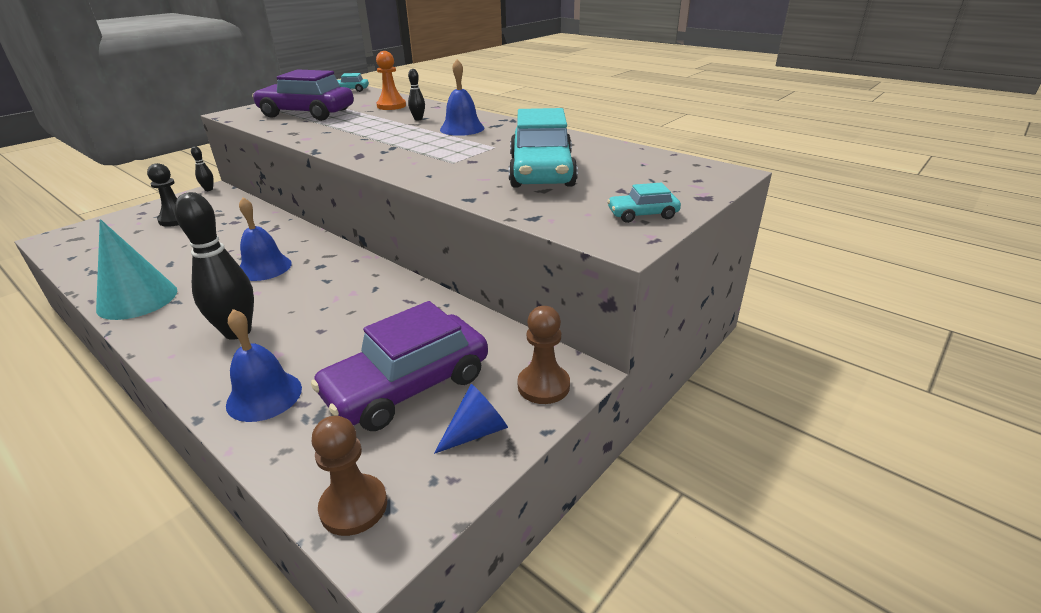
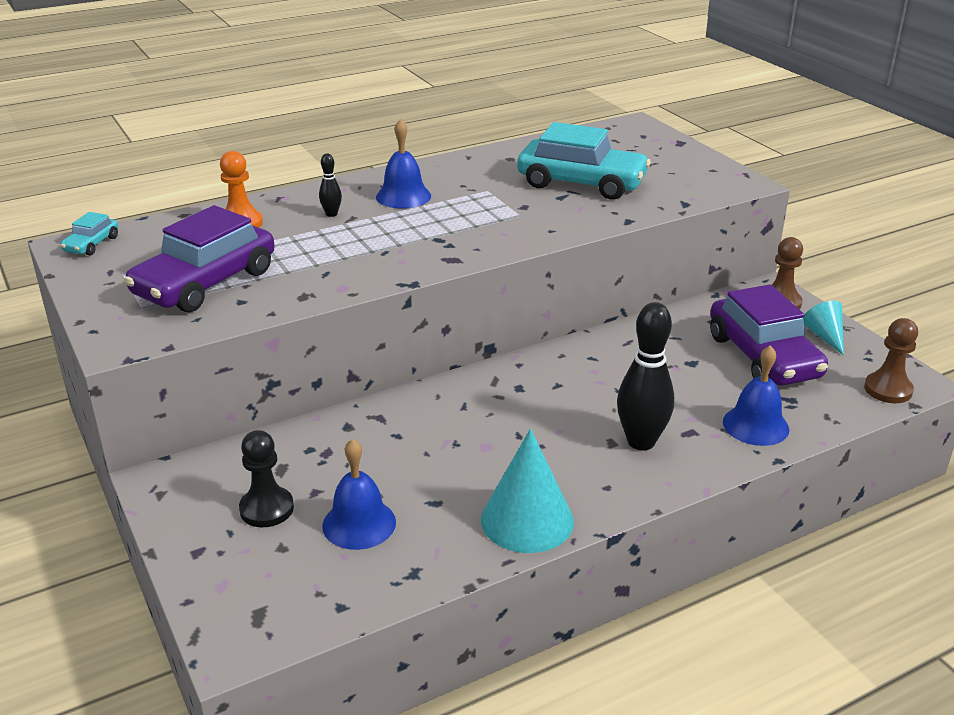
camera: 70 degrees left, 0 degrees up
(209, 189) = (151, 483): black bowling pin -> none
(264, 267) = (498, 425): blue bell -> blue bell (359, 523)
(476, 432) = (824, 336): blue cone -> turquoise cone
(642, 214) = (701, 168): turquoise car -> none

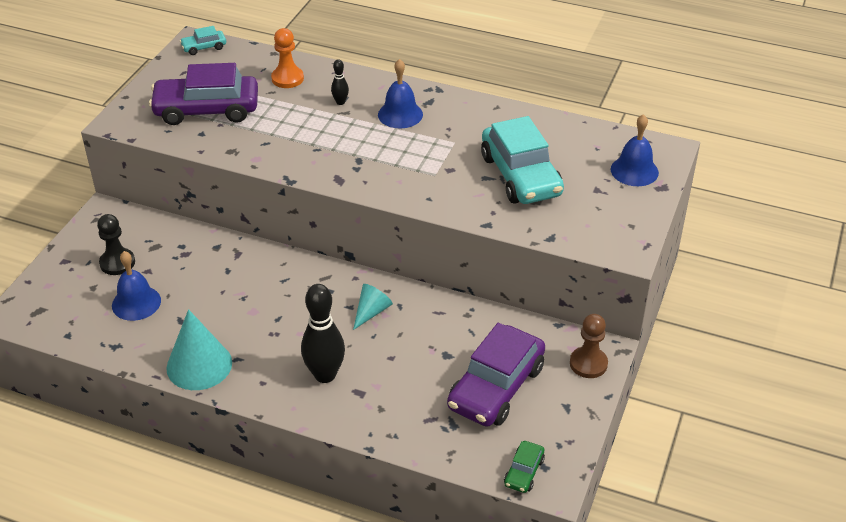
camera: 50 degrees right, 10 degrees up
(755, 425) = (400, 420): blue bell -> blue bell (634, 171)
(824, 336) = (565, 408): turquoise cone -> turquoise cone (371, 312)
(888, 390) = (524, 472): brown pawn -> green car

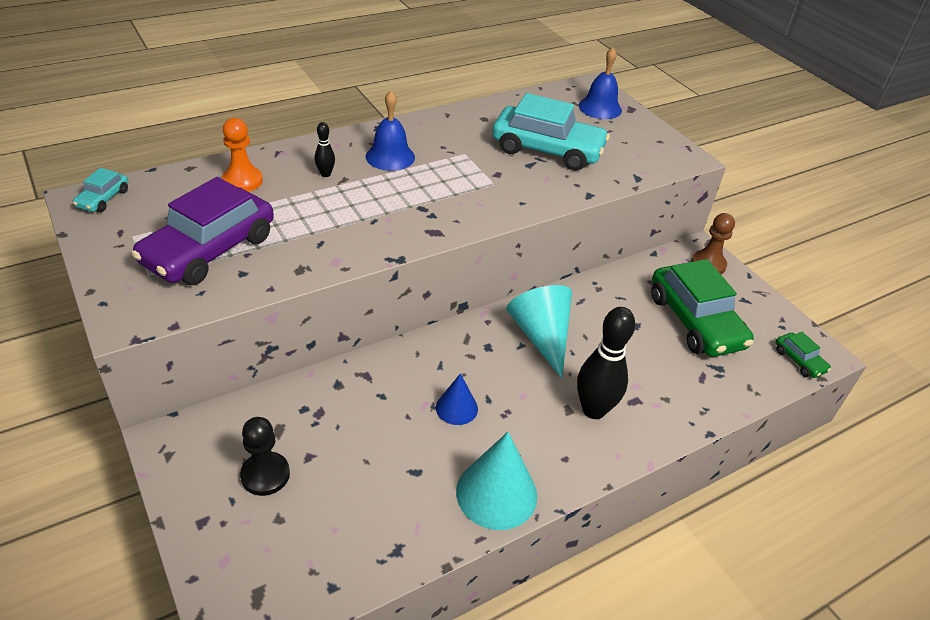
camera: 55 degrees left, 0 degrees up
(136, 303) = (348, 493): blue bell -> none
(253, 308) = (456, 408): none -> blue cone
(371, 312) = (541, 336): turquoise cone -> turquoise cone, size x1.75
(496, 387) = (695, 321): purple car -> green car

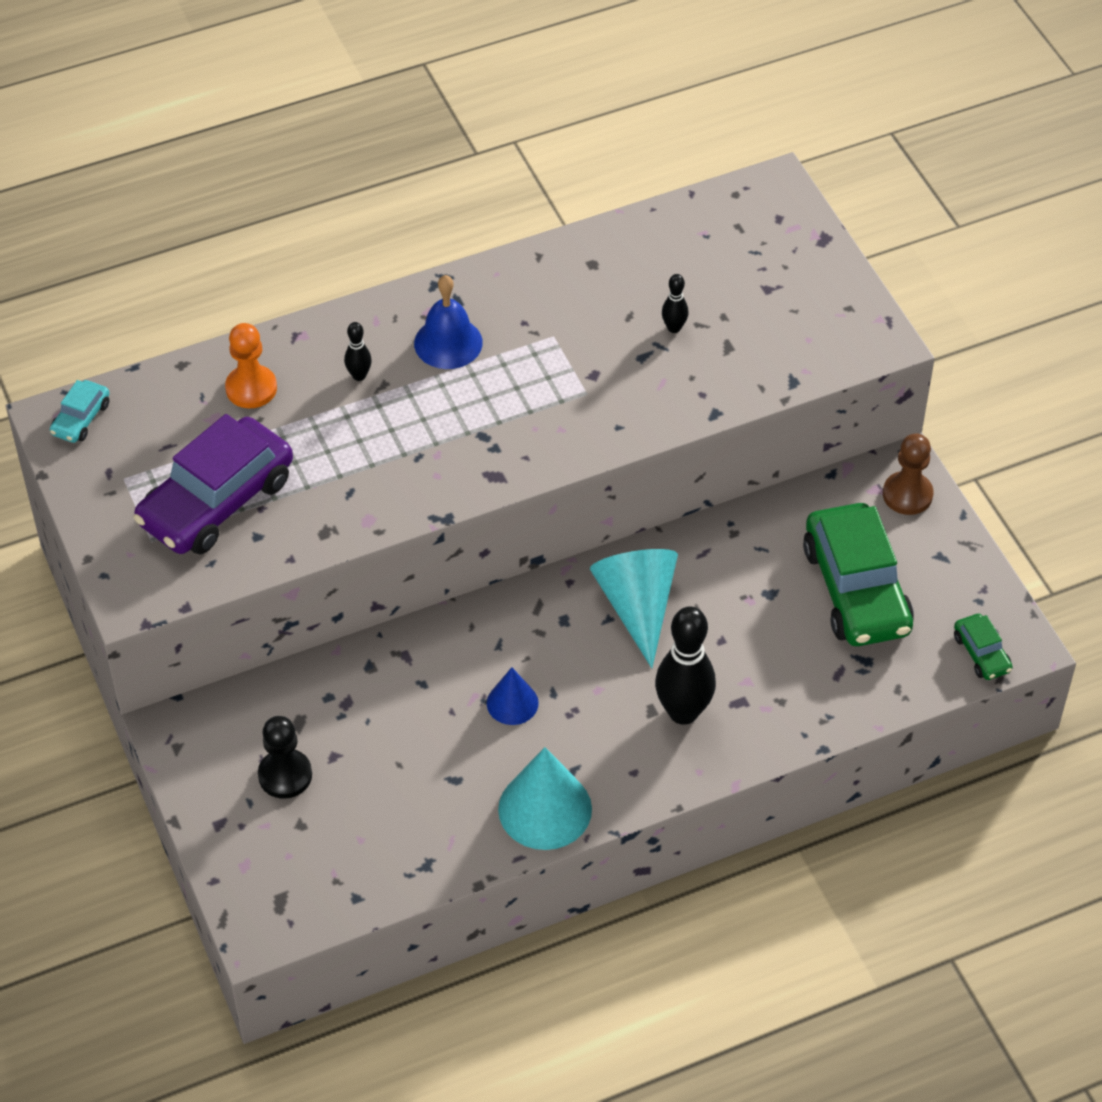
camera: 10 degrees right, 10 degrees up
(547, 150) = (674, 328): turquoise car -> black bowling pin
(600, 108) = (775, 237): blue bell -> none

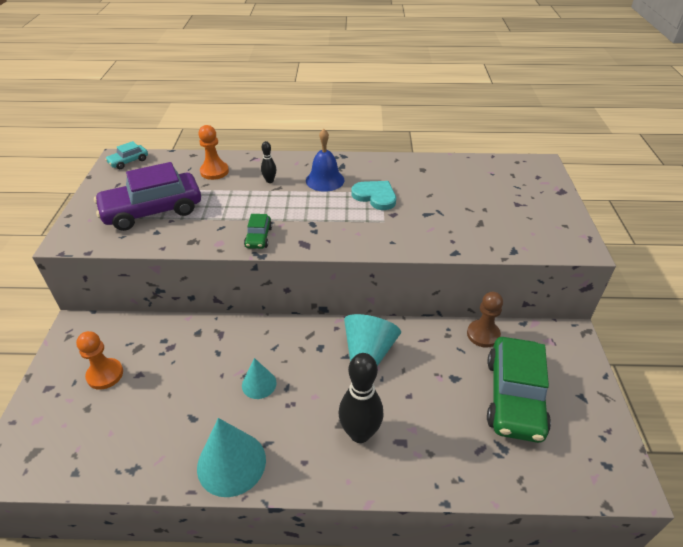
camera: 25 degrees right, 10 degrees down
(285, 775) = (105, 375): black pawn -> orange pawn
(512, 703) = (259, 384): blue cone -> turquoise cone
(547, 349) = (375, 196): none -> turquoise heart
(674, 328) = (452, 206): black bowling pin -> none
(907, 495) = (569, 351): brown pawn -> brown pawn (483, 334)
(981, 653) = (595, 478): green car -> green car (258, 237)

